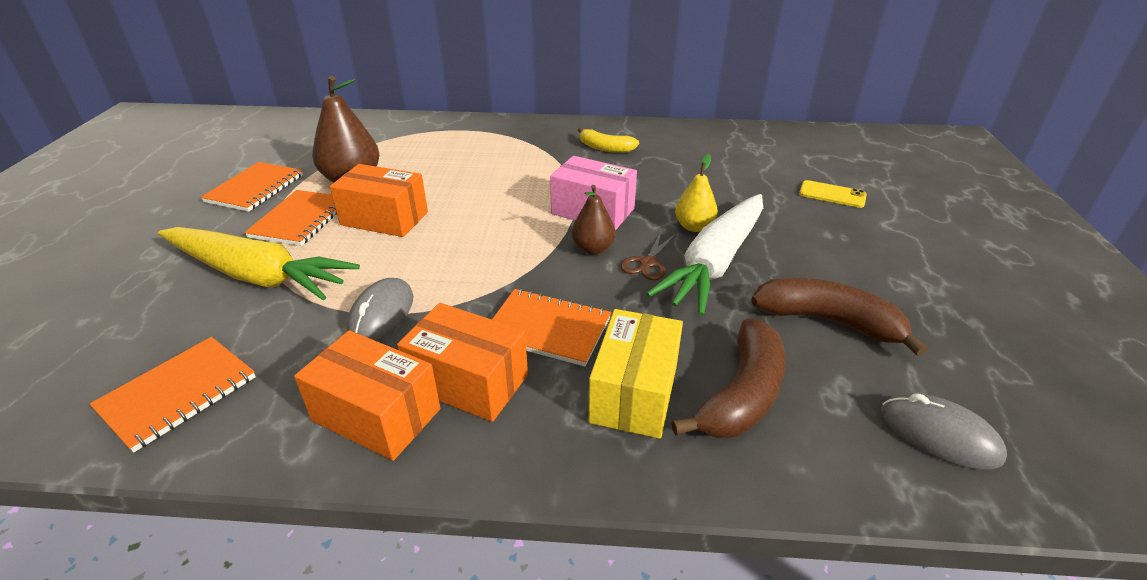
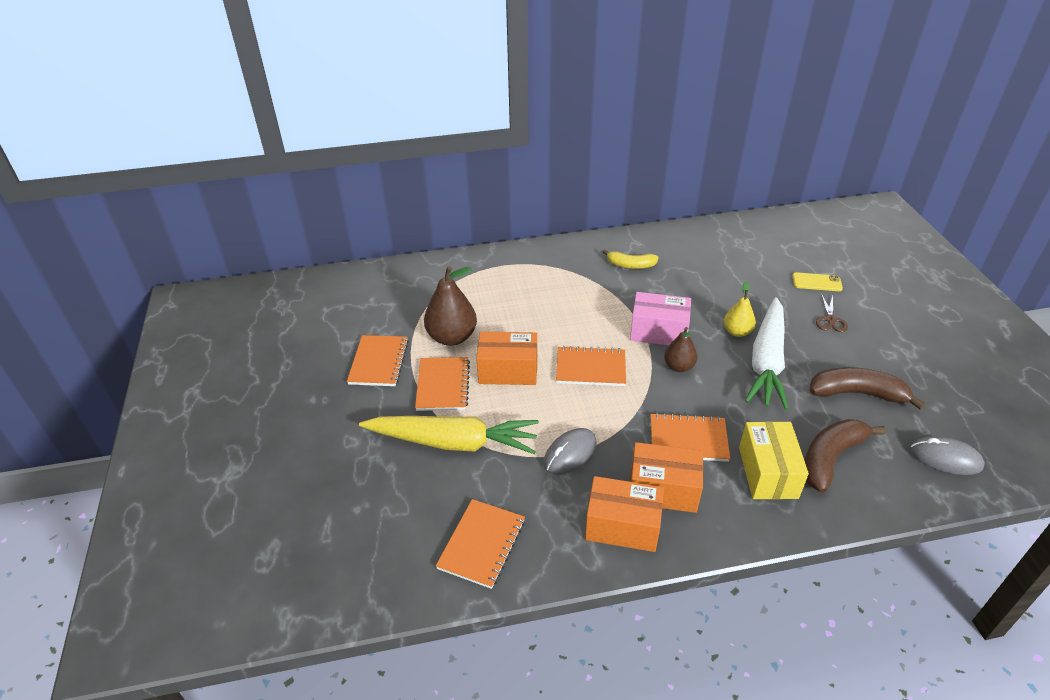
camera: 15 degrees left, 5 degrees up
(381, 314) = (570, 453): grey mouse -> grey mouse turned 45 degrees clockwise
(482, 232) = (590, 368): none -> orange notebook
(647, 263) = (722, 371): brown scissors -> brown scissors (830, 320)
(742, 394) = (830, 458): brown banana -> brown banana turned 150 degrees counterclockwise

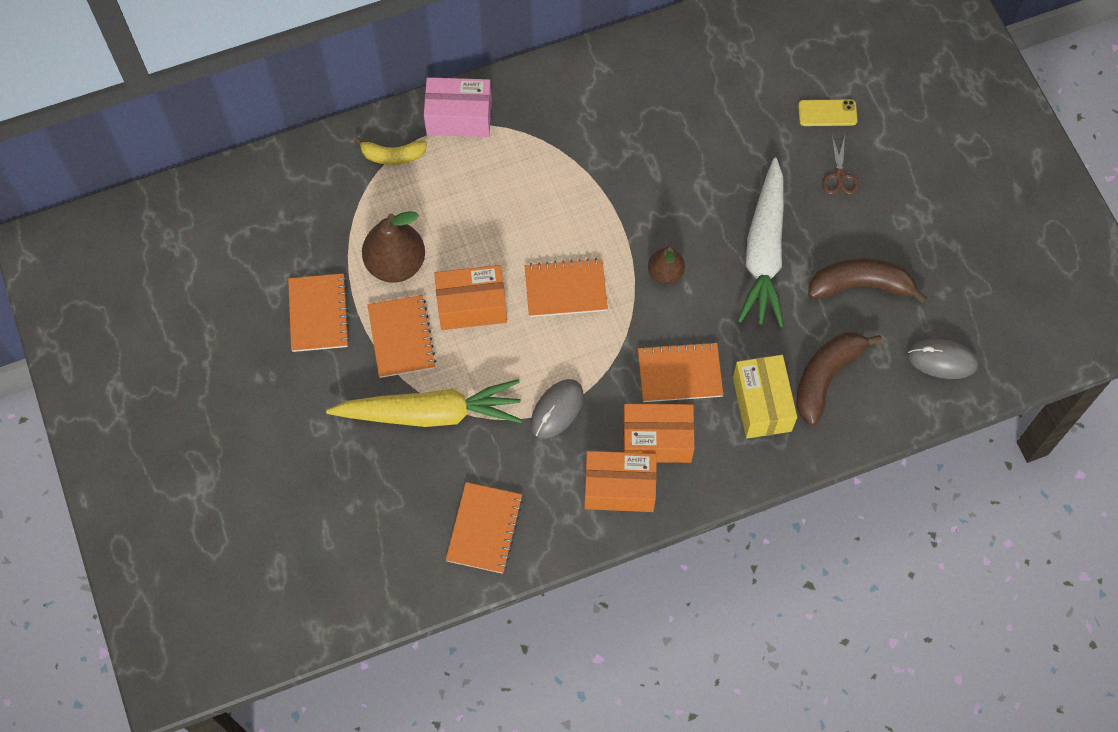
camera: 10 degrees left, 25 degrees up
(630, 265) = (597, 111): yellow banana -> yellow banana (393, 156)
(658, 332) = (639, 222): pink box -> pink box (459, 117)
(737, 332) = (730, 210): yellow pear -> none

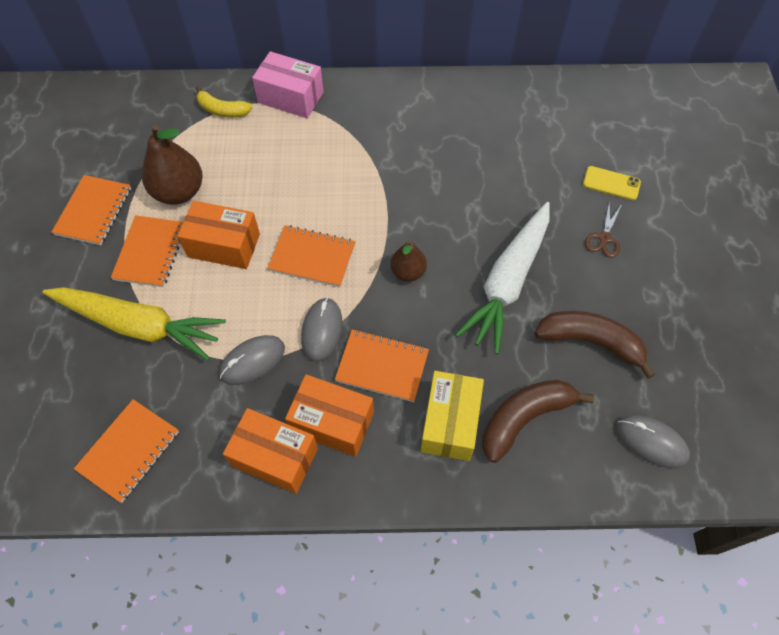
camera: 20 degrees right, 5 degrees down
(608, 358) = (322, 330): none -> grey mouse

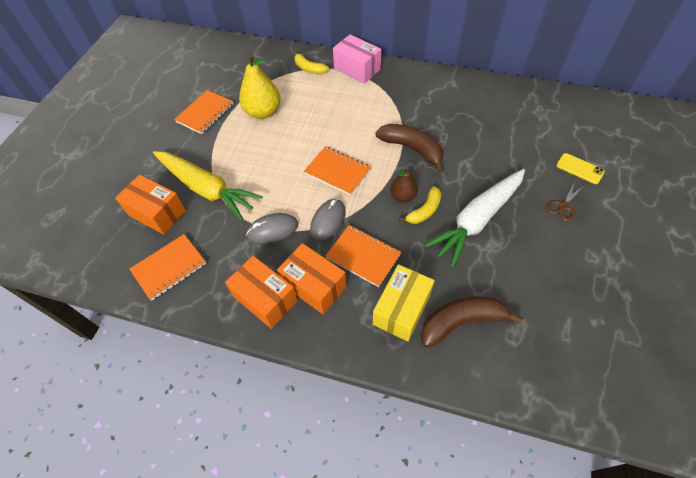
camera: 20 degrees right, 5 degrees down
(150, 252) = (231, 145): orange notebook -> none
(179, 192) = (263, 112): brown pear -> yellow pear
(224, 245) = (280, 151): orange box -> orange box (157, 213)
(441, 285) = (424, 210): none -> yellow banana
(590, 341) = (532, 278): brown banana -> brown banana (412, 149)
(651, 442) = (564, 369): grey mouse -> none

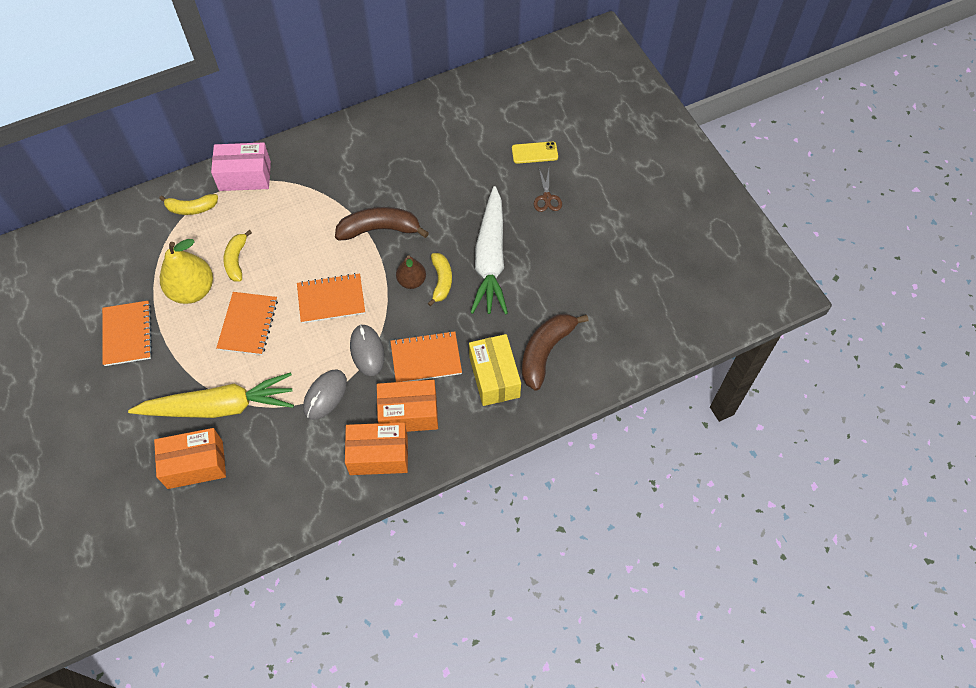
camera: 45 degrees left, 5 degrees up
(169, 267) = (264, 498): orange notebook -> orange notebook (248, 324)
(304, 111) = (236, 260): none -> yellow banana

